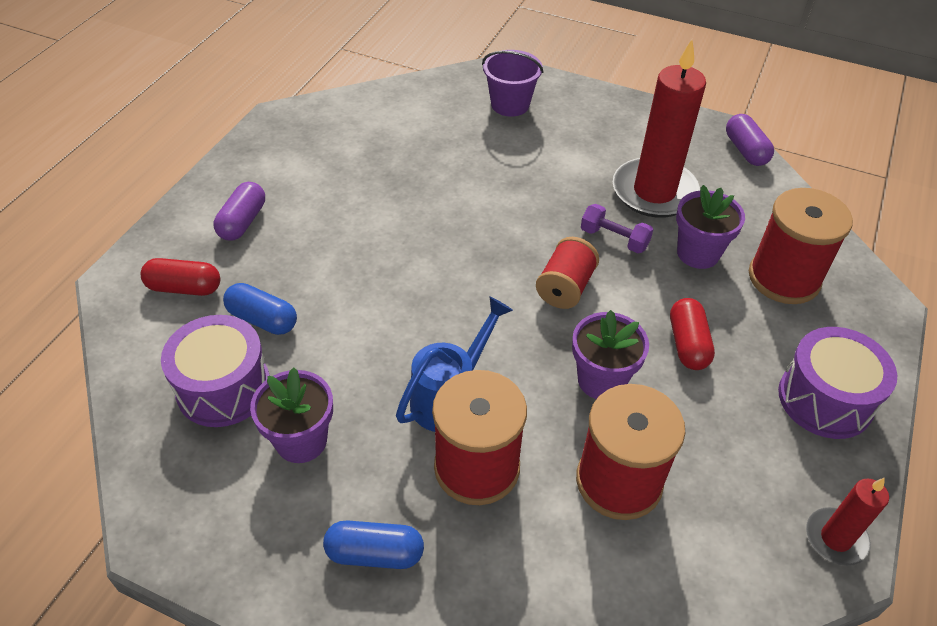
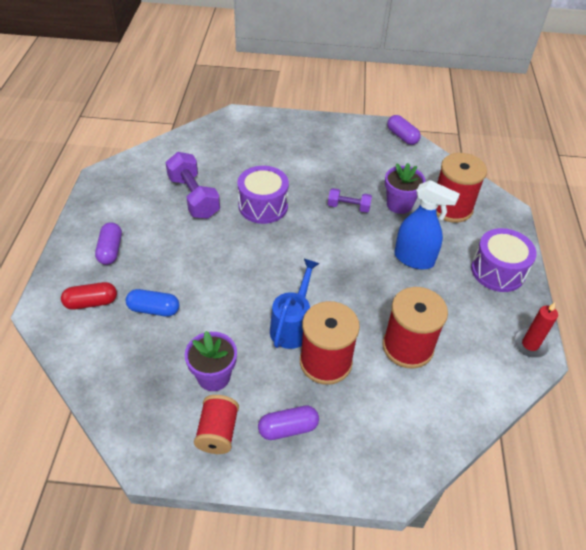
camera: 20 degrees left, 0 degrees up
(223, 388) = (149, 358): purple drum -> purple drum (263, 206)
(375, 553) = (288, 428): blue capsule -> purple capsule
(389, 174) = (194, 197): none -> purple dumbbell
(510, 104) = (251, 136): purple bucket -> none
(565, 288) = (332, 243): red spool -> red spool (218, 432)
(601, 380) = (375, 292): purple flower pot -> none
(654, 192) = (360, 173): red candle -> none
(687, 344) = (414, 259): red capsule -> blue spray bottle

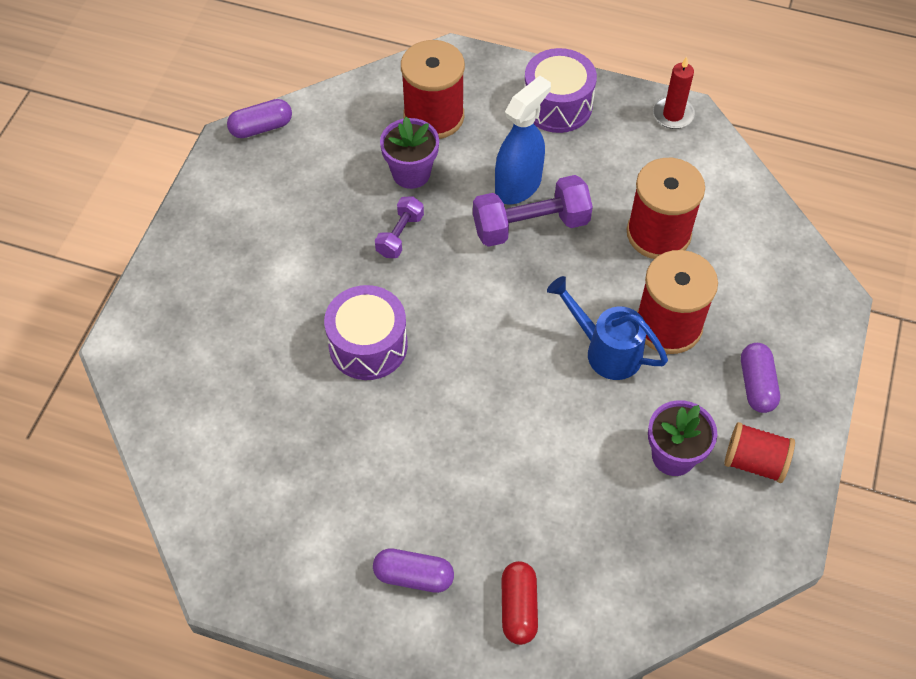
camera: 75 degrees left, 10 degrees up
(154, 309) = (547, 520): blue capsule -> none
(194, 197) = (320, 440): purple dumbbell -> purple dumbbell (530, 225)

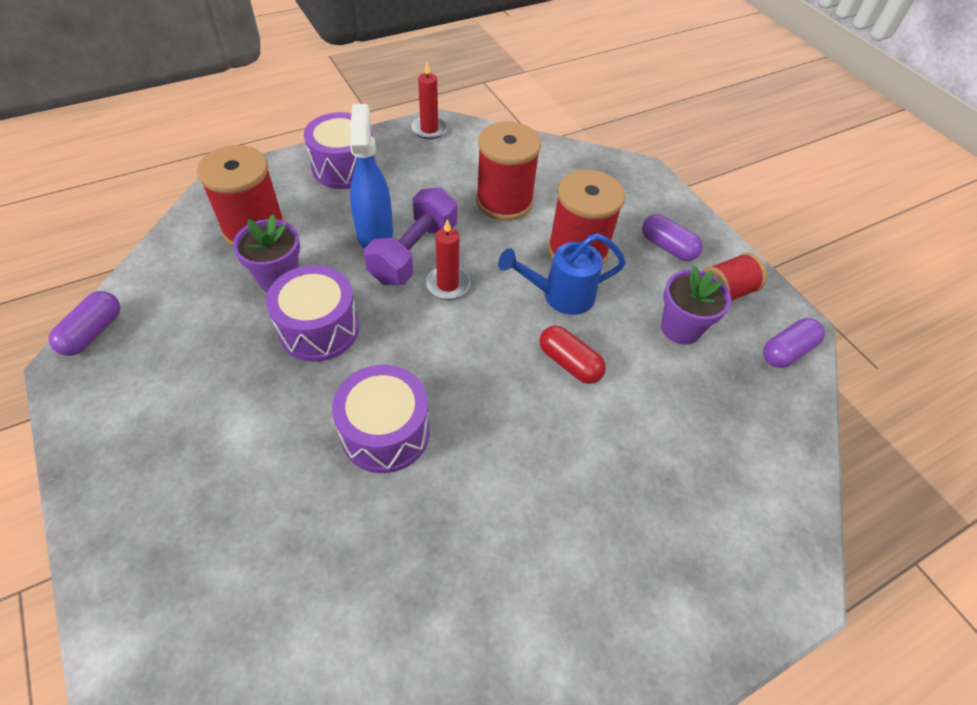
camera: 50 degrees left, 5 degrees down
(400, 235) = (319, 329): purple dumbbell -> purple drum
(413, 576) = (634, 586): purple capsule -> purple capsule (787, 351)
(518, 607) = (728, 528): red capsule -> red capsule (569, 363)
(527, 272) = (447, 284): none -> red candle

